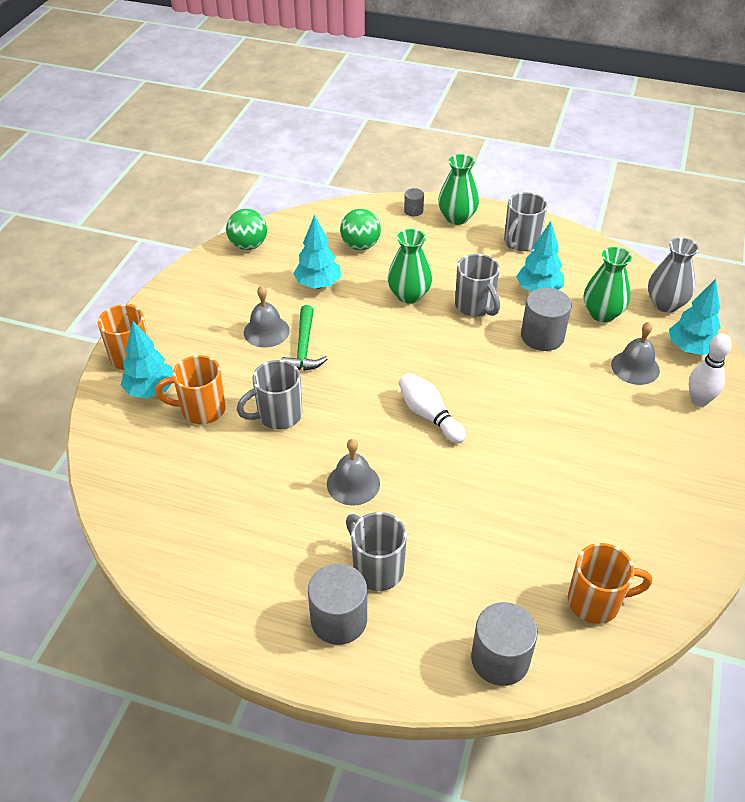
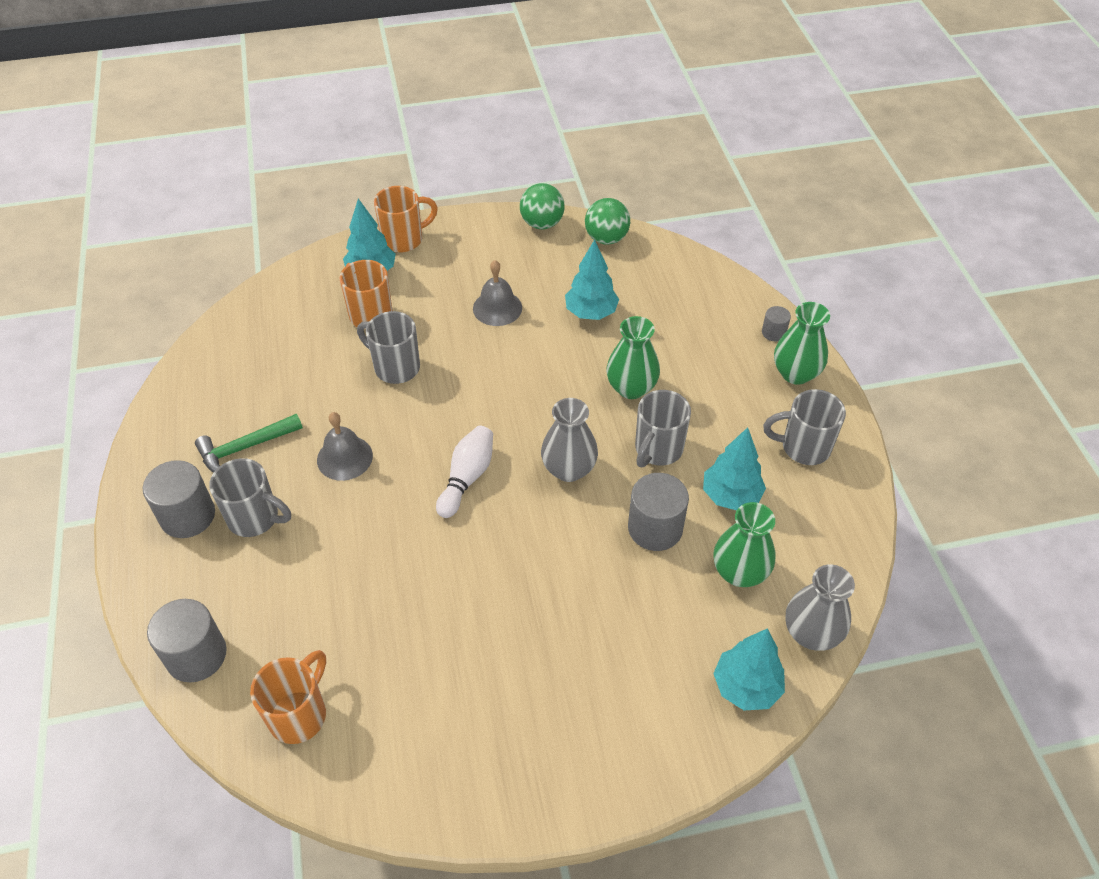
camera: 60 degrees right, 5 degrees up
(304, 348) = (494, 344): green hammer -> green hammer (245, 448)
(360, 245) = (677, 317): green ball -> green ball (542, 223)
(376, 568) = (255, 518): grey mug -> grey mug turned 90 degrees clockwise
(461, 357) = (569, 469): none -> grey vase
(596, 602) = (299, 714): orange mug -> orange mug turned 120 degrees counterclockwise
(635, 367) = (669, 637): grey bell -> none
(699, 400) = (658, 724): white bowling pin -> none

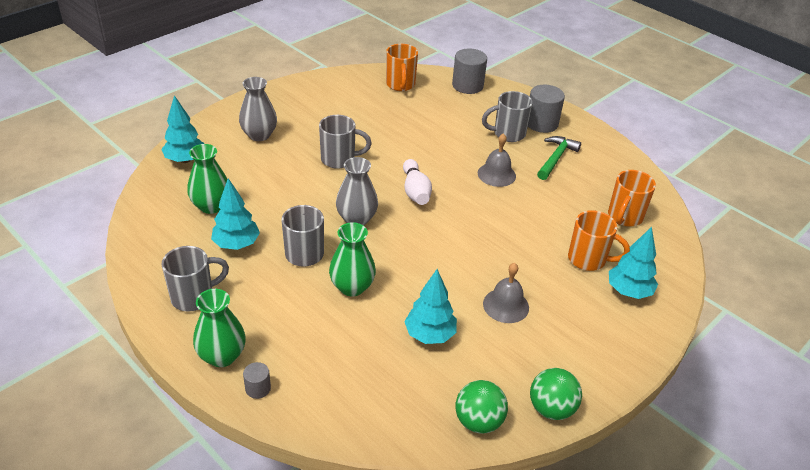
camera: 145 degrees right, 10 degrees down
(395, 367) = (528, 232): grey mug -> grey mug (339, 159)
(404, 239) = (642, 332): orange mug -> orange mug (624, 217)
(655, 528) = (278, 209): grey cylinder -> none
(811, 633) = (154, 193): grey vase -> grey vase (259, 135)

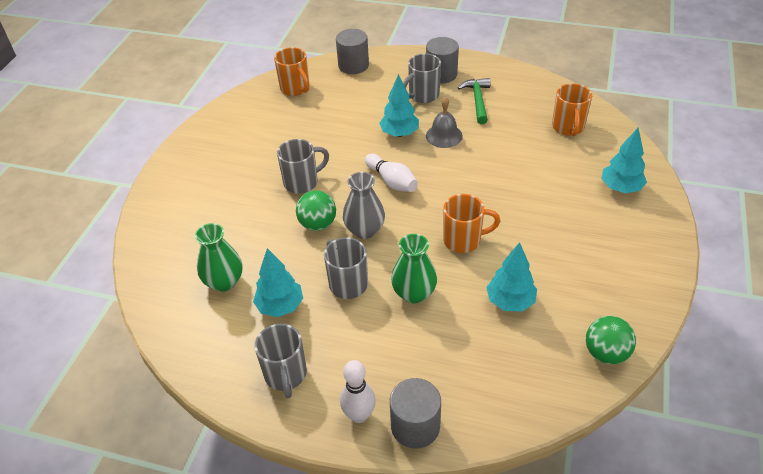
camera: 25 degrees left, 5 degrees up
(185, 160) = (158, 249): turquoise tree -> turquoise tree (399, 133)
(194, 297) = (285, 375): grey mug -> grey mug turned 135 degrees clockwise
(222, 356) = (359, 415): green vase -> white bowling pin
(258, 388) = (415, 426): grey cylinder -> grey cylinder, size x1.95
(259, 135) = (208, 192): grey vase -> none
(506, 305) = (545, 246): grey bell -> none
(551, 408) = (646, 312): green ball -> green ball (318, 224)
(588, 259) = (572, 176): orange mug -> orange mug (464, 240)

